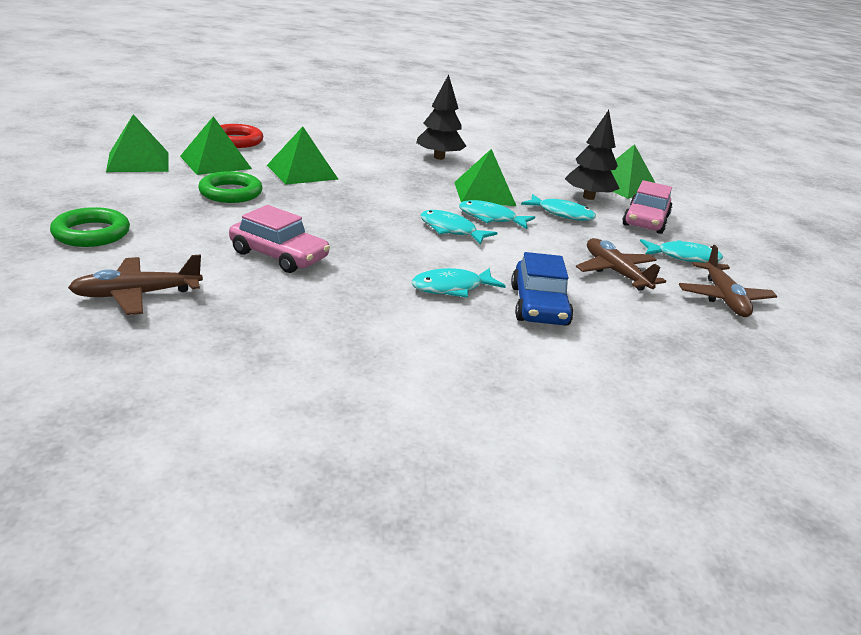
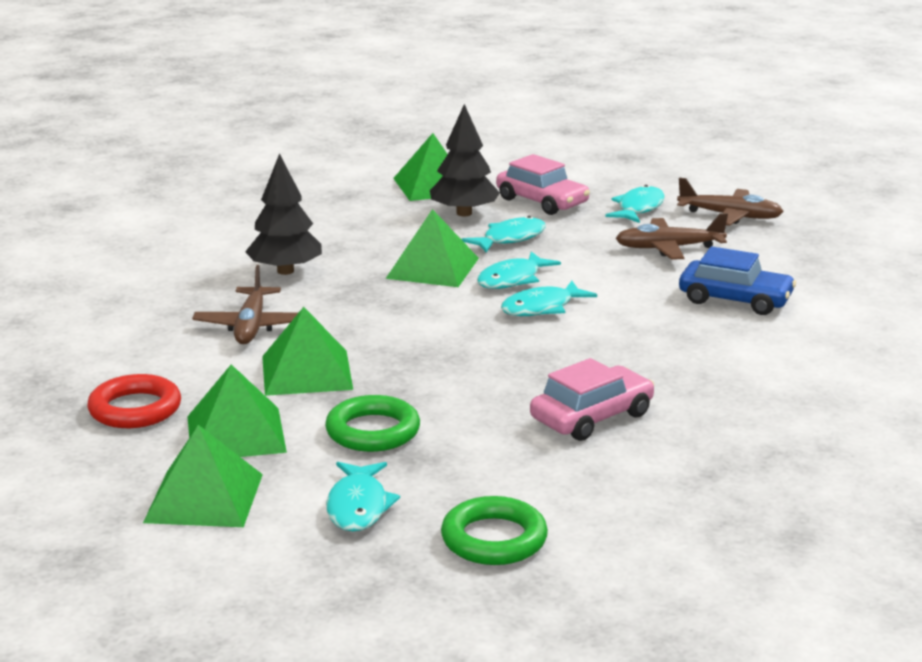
camera: 65 degrees left, 5 degrees down
(137, 295) = (683, 510): brown plane -> brown plane (251, 326)
(451, 288) = (691, 334): turquoise fish -> turquoise fish (358, 506)

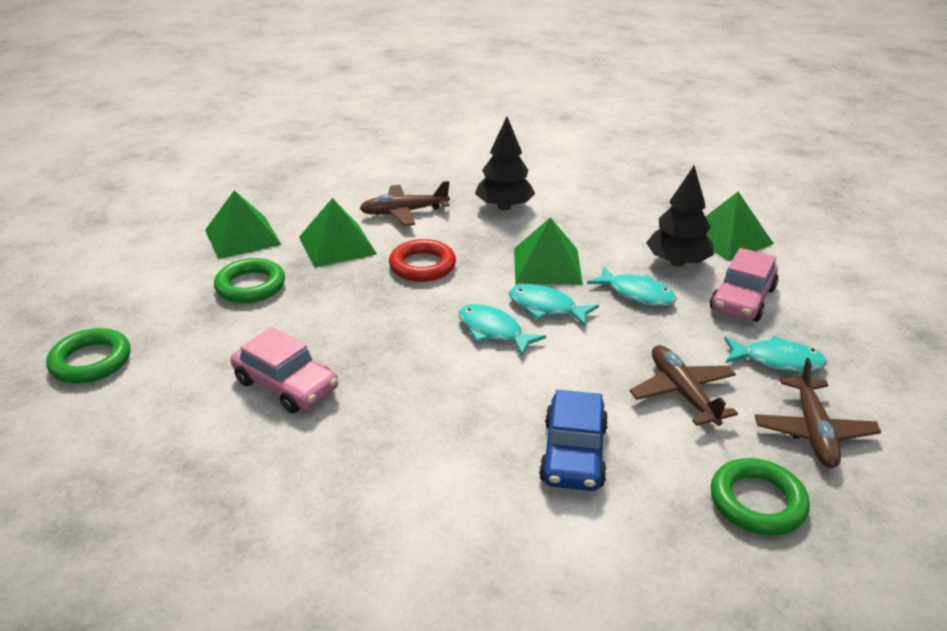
camera: 75 degrees right, 10 degrees up
(135, 409) = (272, 199): red ring -> red ring (422, 266)
(204, 498) = (158, 243): green pyramid -> none
(358, 506) = (143, 298): turquoise fish -> none
(803, 249) = (757, 502): none -> green ring

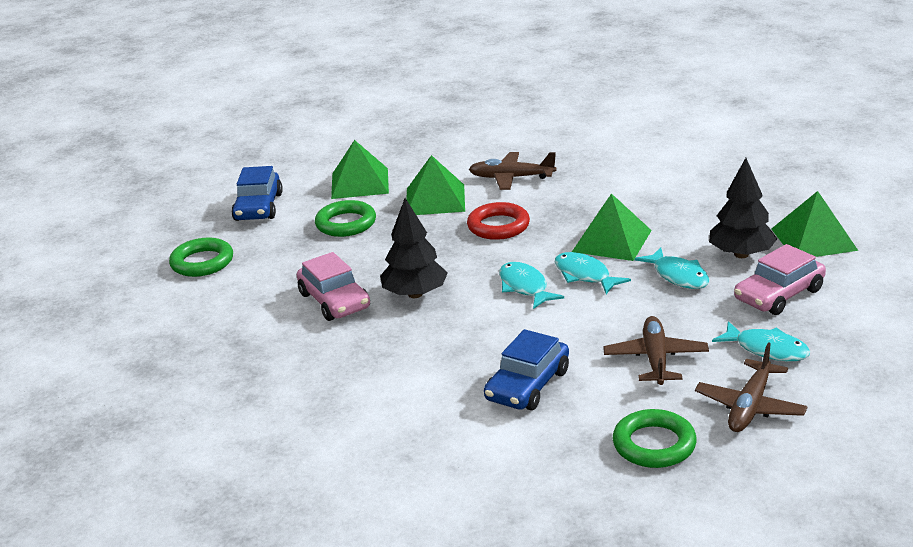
camera: 25 degrees right, 5 degrees down
(134, 280) = (258, 207): none -> blue car
(504, 207) = (608, 184): black tree -> black tree (415, 294)

